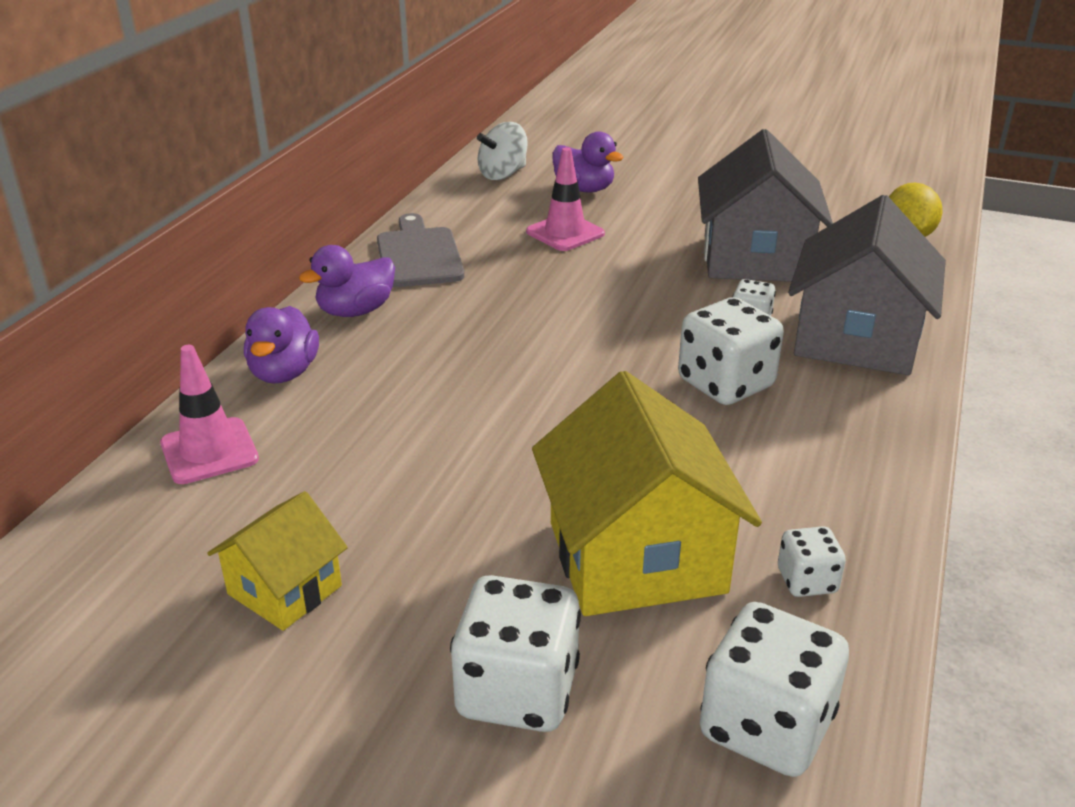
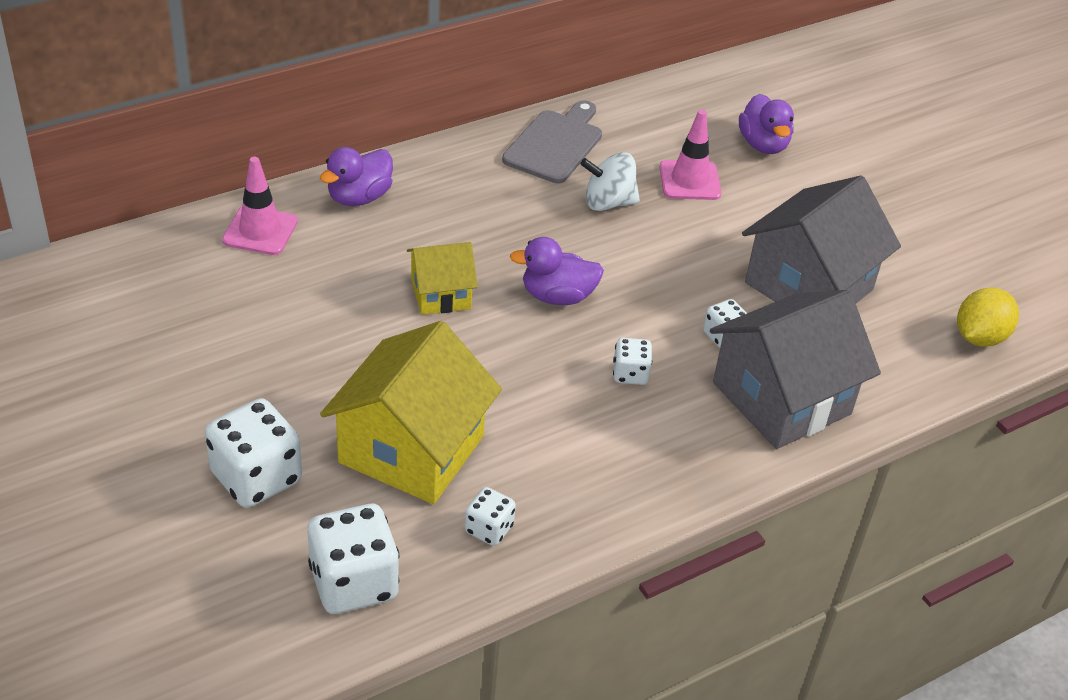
camera: 35 degrees right, 10 degrees up
(285, 590) = (209, 345): yellow house -> yellow house (441, 294)
(356, 311) = (456, 171): purple duck -> purple duck (557, 296)
(503, 174) = (716, 96): white spinning top -> white spinning top (608, 203)
(725, 384) = (630, 374): white dice -> white dice, size x0.53

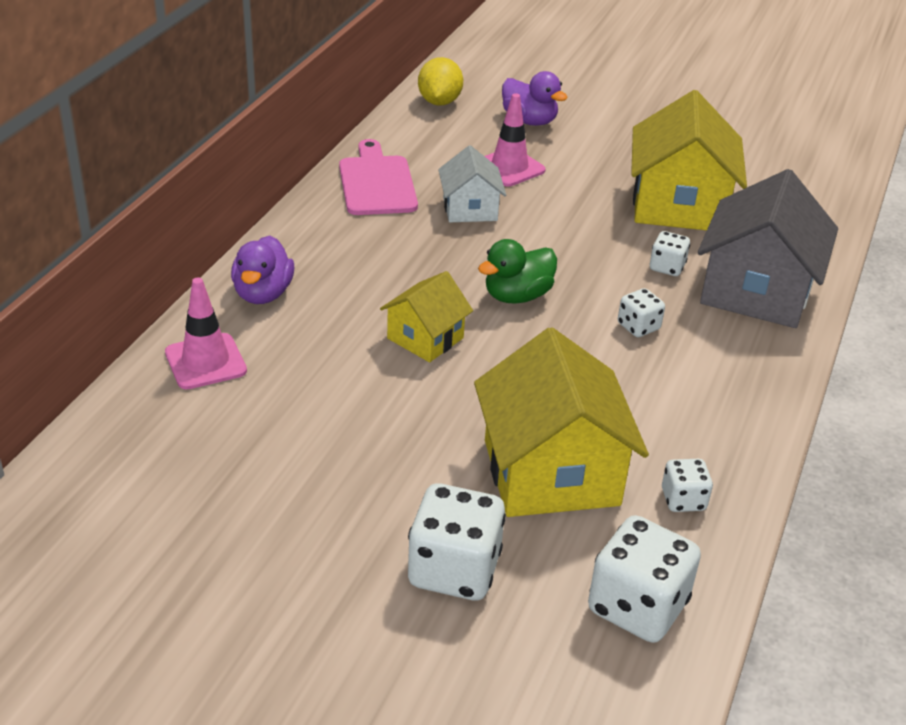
camera: 35 degrees left, 5 degrees down
(555, 144) = (376, 183): grey cutting board -> pink cutting board
(557, 296) = (517, 296): purple duck -> green duck
(608, 203) = (470, 209): white spinning top -> white house
(808, 286) = (678, 205): grey house -> yellow house
(979, 337) = (819, 189): yellow lemon -> yellow lemon (439, 102)

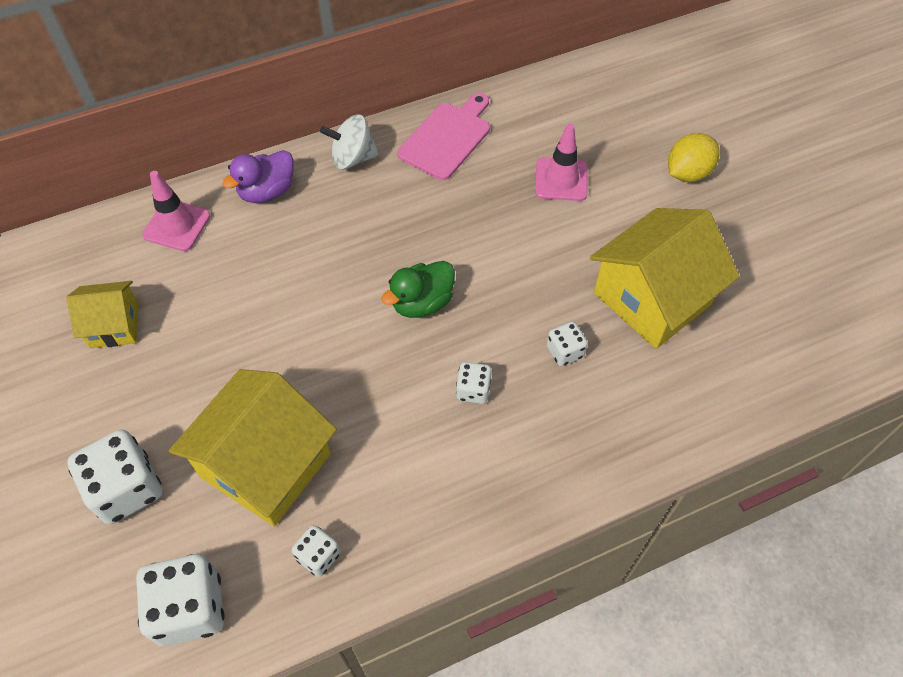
camera: 45 degrees right, 20 degrees up
(311, 233) = (352, 158): none -> white spinning top
(425, 338) = (320, 297): yellow house -> yellow house (114, 325)
(439, 102) = (585, 84): yellow lemon -> yellow lemon (687, 173)
(470, 209) = (484, 202): white house -> none
(517, 296) = (422, 303): green duck -> green duck turned 45 degrees counterclockwise
(529, 121) = (634, 141): purple duck -> none
(756, 291) = (607, 423): grey house -> none

